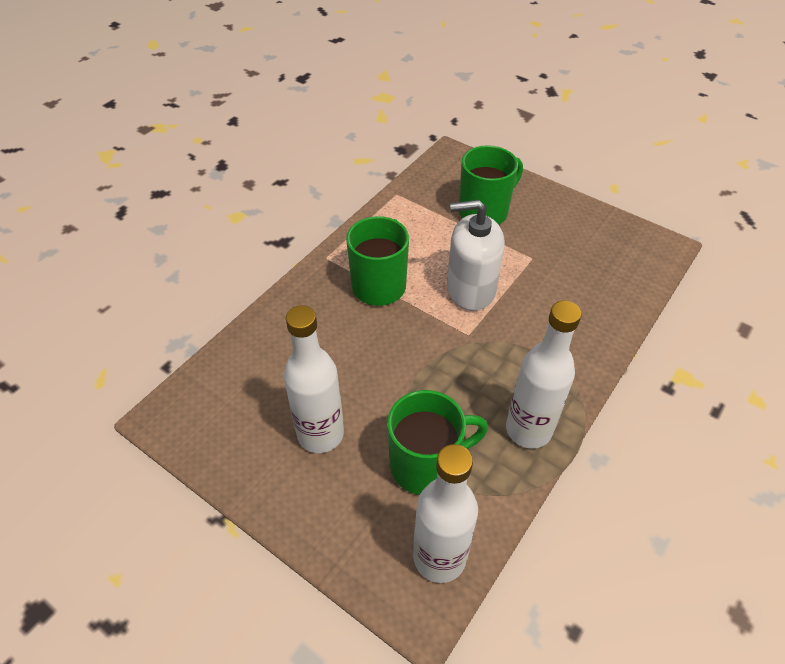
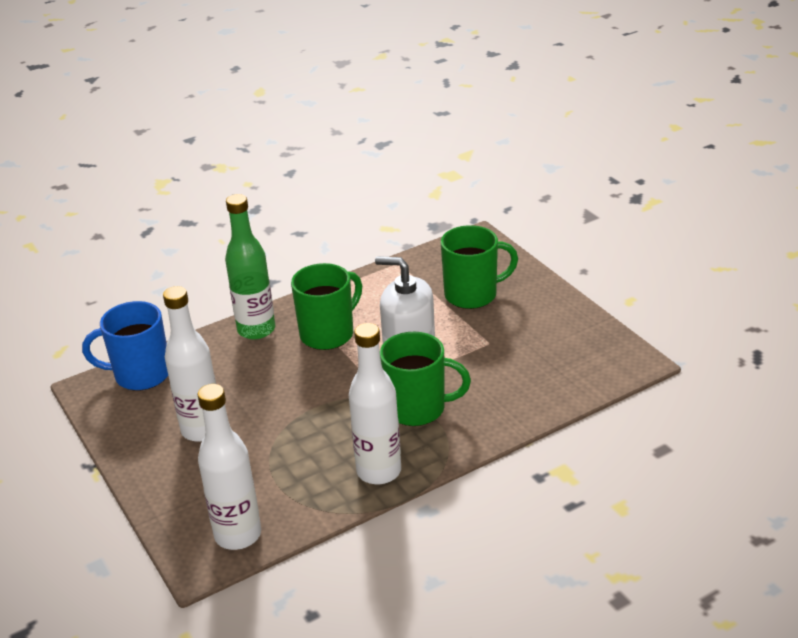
camera: 25 degrees right, 15 degrees down
(213, 384) = (141, 374): none -> blue mug
(305, 298) = (256, 330): none -> green bottle
(426, 465) = (272, 472): green mug -> green mug (417, 408)

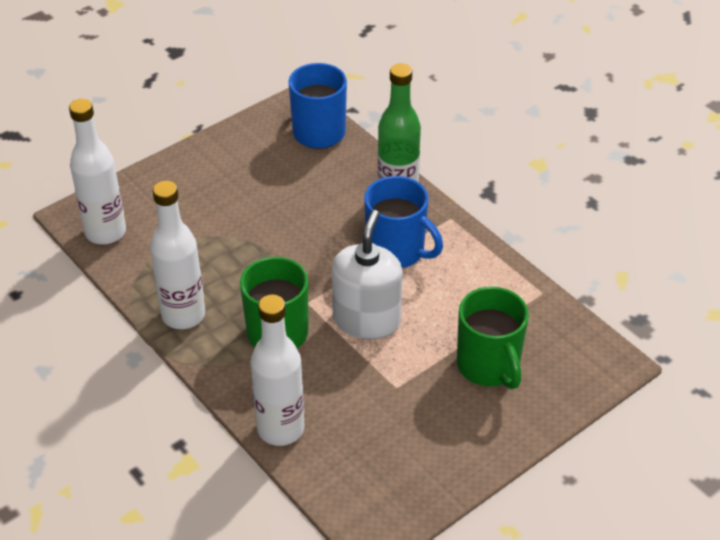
camera: 80 degrees right, 10 degrees up
(202, 430) = (241, 186): white bottle -> white bottle (280, 429)
(328, 334) = (397, 251): green mug -> blue mug

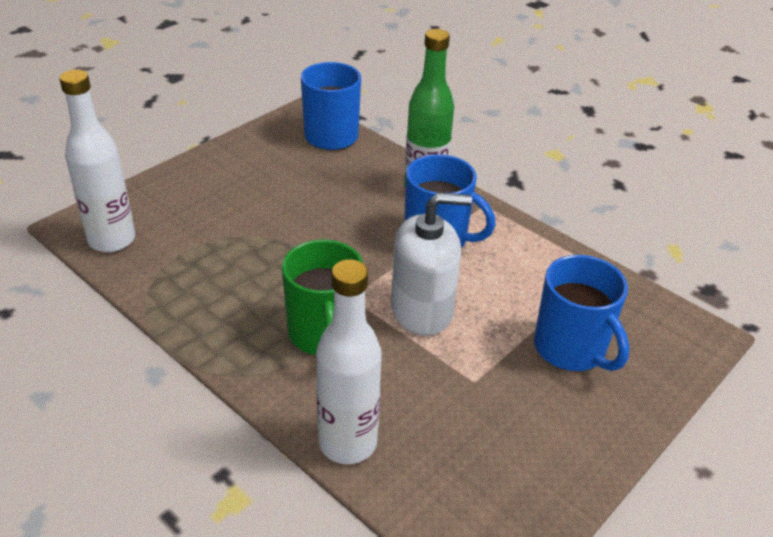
camera: 10 degrees left, 5 degrees down
(183, 315) = (210, 320): white bottle -> none
(366, 320) = (422, 310): white soap dispenser -> white soap dispenser turned 75 degrees clockwise
(489, 366) = (571, 349): green mug -> blue mug

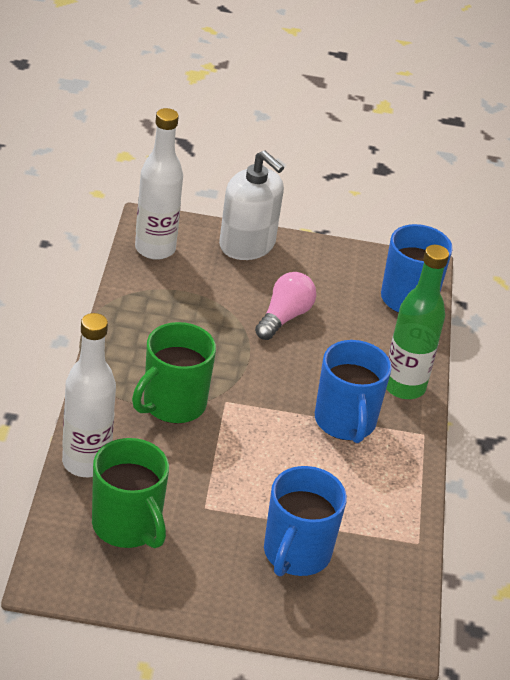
camera: 50 degrees right, 0 degrees up
(284, 209) = (284, 317): none -> pink light bulb
(422, 310) = (251, 447): white soap dispenser -> white soap dispenser (247, 245)
(459, 454) = (127, 526): none -> green mug

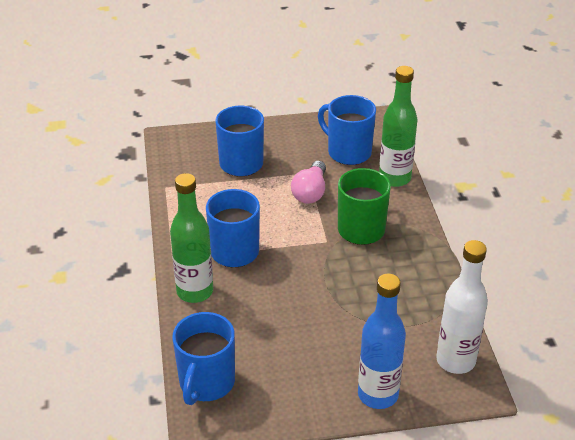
camera: 170 degrees right, 0 degrees up
(86, 463) = (394, 178): white bottle -> green bottle
(127, 526) = (348, 152): green mug -> blue mug
(247, 245) = (378, 395): white soap dispenser -> blue bottle
(284, 317) = (312, 325): pink light bulb -> pink light bulb (310, 192)

